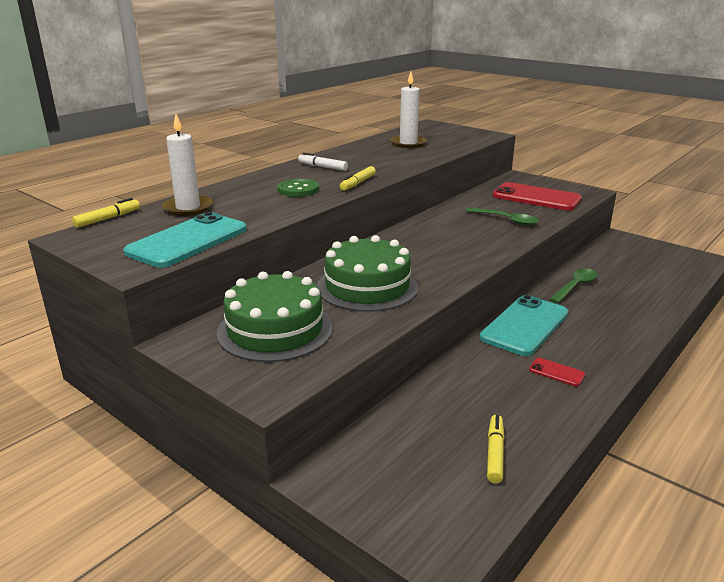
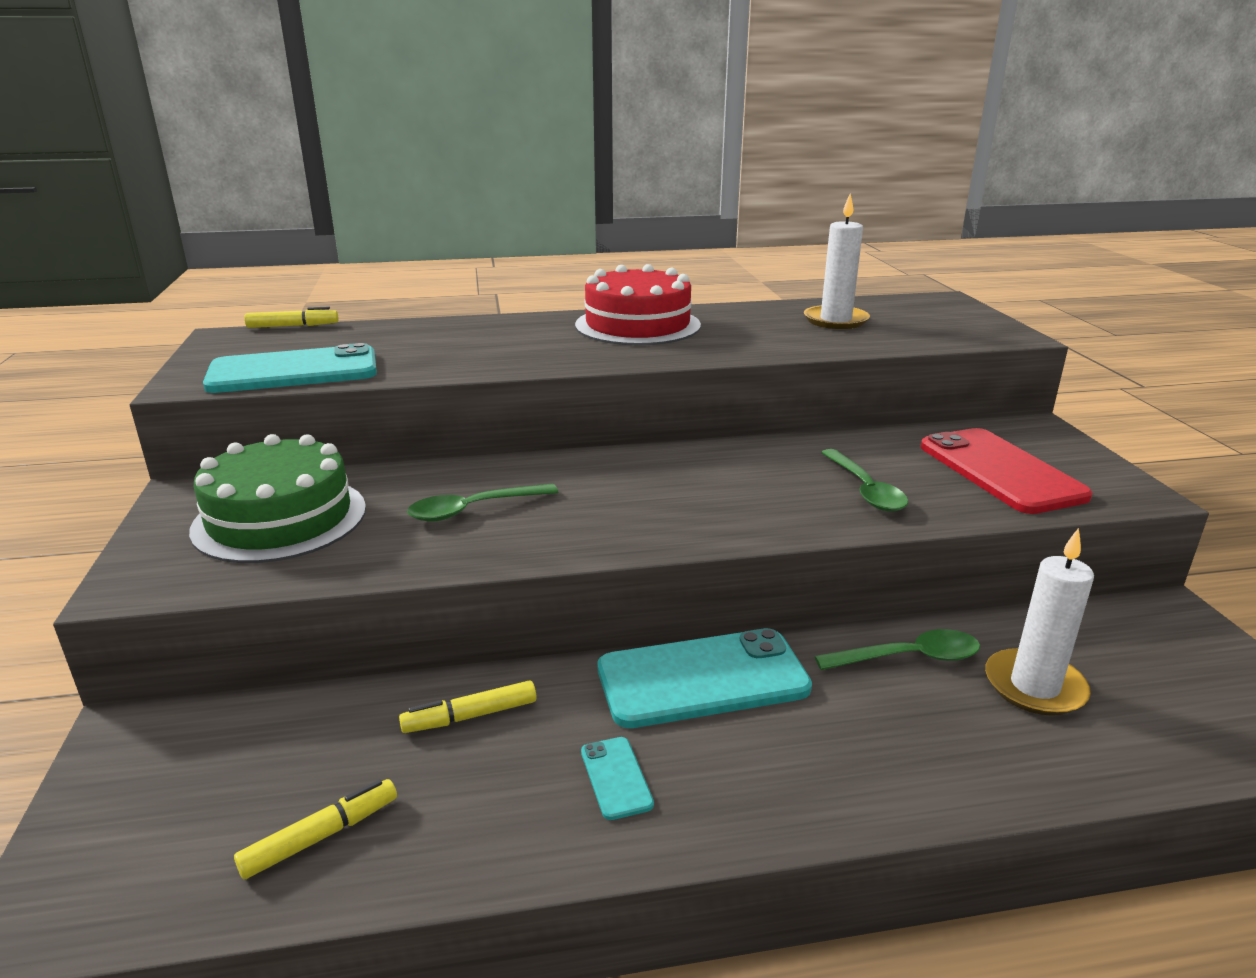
camera: 40 degrees right, 0 degrees up
(188, 208) = (382, 335): white candle -> white candle (1034, 686)
(298, 189) = (539, 346): green button -> none
(322, 167) = (637, 325): white marker -> red cake
(358, 183) = (628, 357): yellow marker -> yellow marker (470, 716)
(367, 286) = (474, 509): green cake -> green spoon
(556, 372) = (616, 778): red phone -> turquoise phone

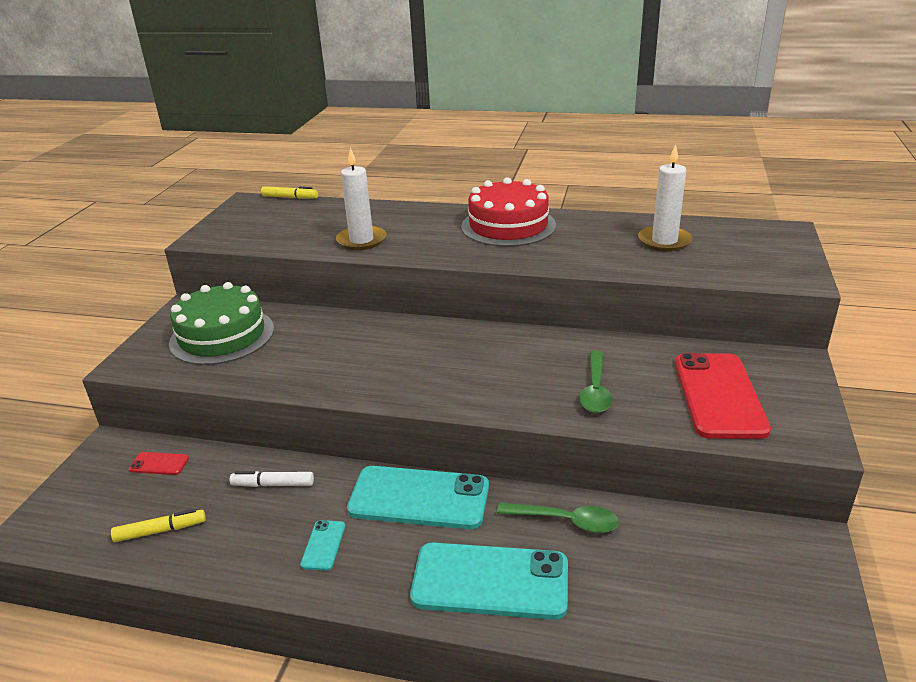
camera: 25 degrees right, 5 degrees up
(246, 736) = (159, 464): none -> red phone
(294, 371) = (263, 237): turquoise phone -> turquoise phone (490, 581)
(470, 716) = (273, 484): yellow marker -> white marker
(474, 509) = (329, 352): green spoon -> none
(1034, 686) = (638, 567): white candle -> white candle (361, 240)

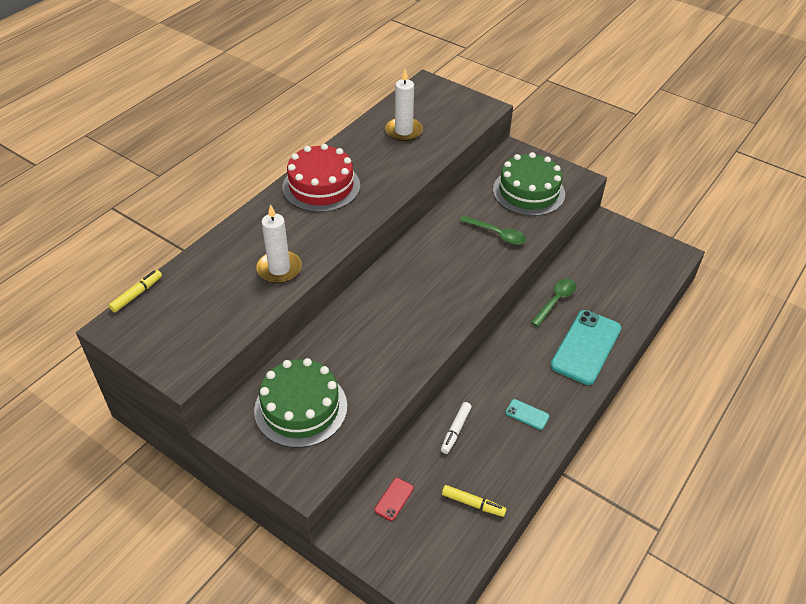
camera: 70 degrees left, 15 degrees up
(160, 531) = (473, 503): yellow marker -> yellow marker turned 105 degrees clockwise
(419, 498) = (506, 357): turquoise phone -> none
(719, 395) = (528, 192): red phone -> green cake

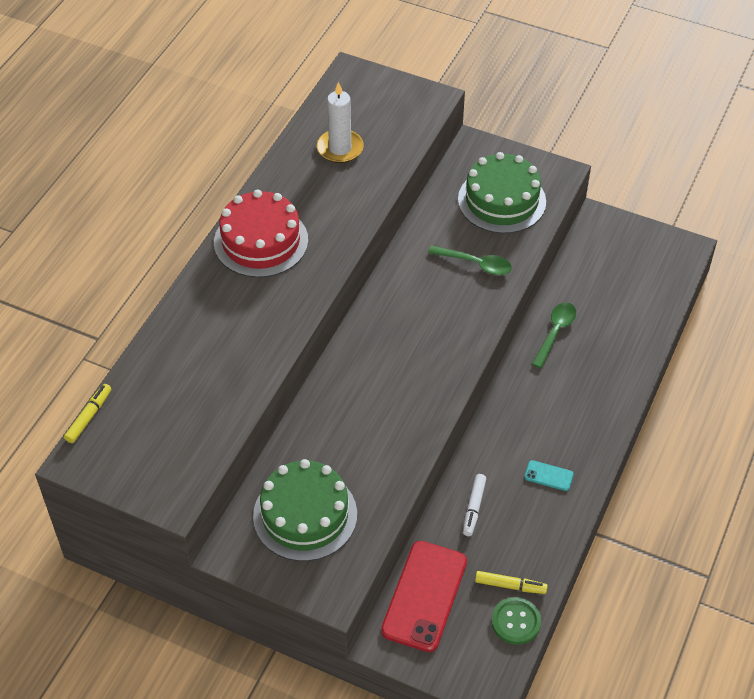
camera: 10 degrees left, 5 degrees up
(279, 269) = (243, 358): white candle -> none
(394, 499) = (424, 596): red phone -> red phone, size x2.32
(471, 537) = (516, 622): none -> green button
(586, 347) = (599, 384): turquoise phone -> none

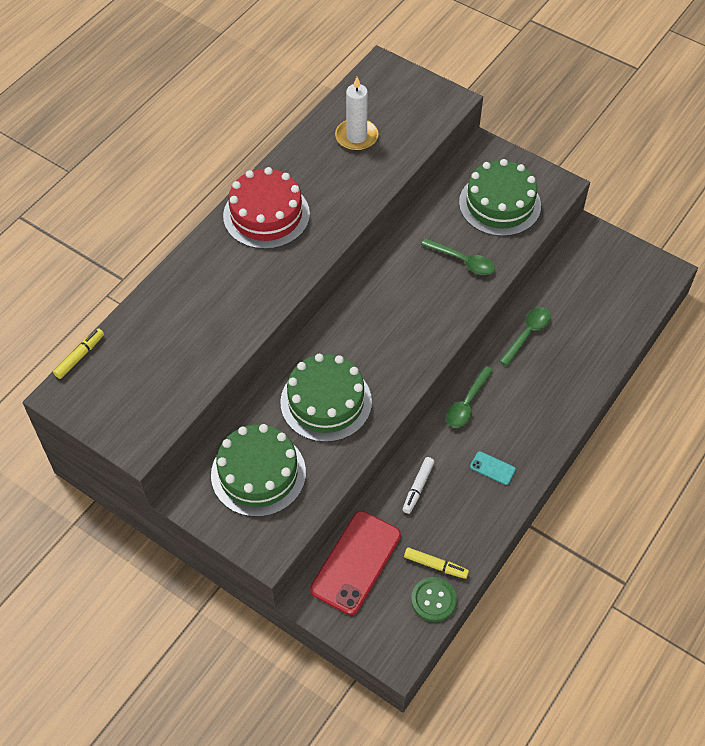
camera: 10 degrees right, 5 degrees up
(361, 429) = (326, 402): none -> green cake
(507, 413) = (467, 403): none -> green spoon

